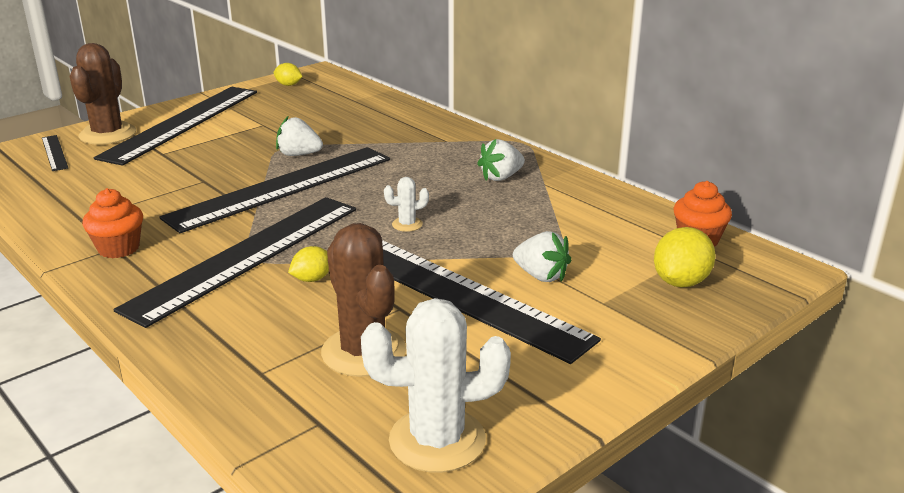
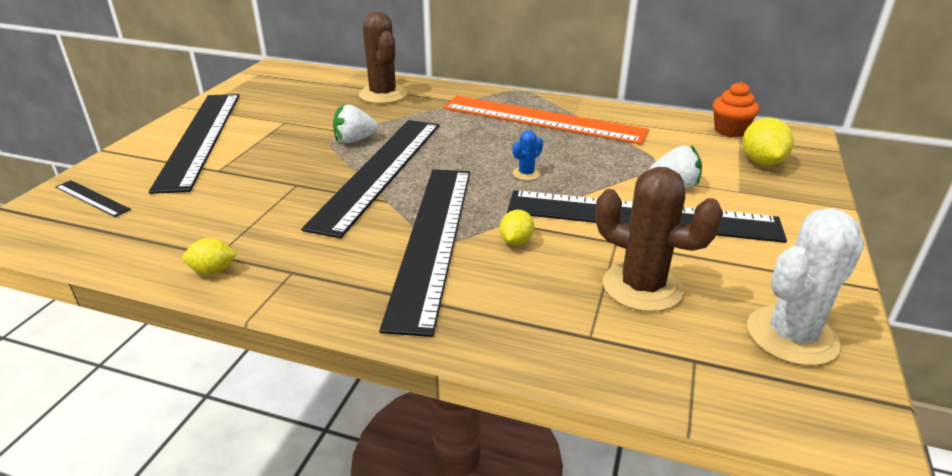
camera: 30 degrees left, 5 degrees up
(108, 134) = (131, 166): brown cactus -> brown cactus (383, 95)
(119, 248) = (298, 271): orange cupcake -> none
(288, 85) = (261, 83): yellow lemon -> yellow lemon (213, 270)
(407, 224) = (526, 174): white cactus -> blue cactus
(501, 177) = (542, 119): white strawberry -> orange ruler

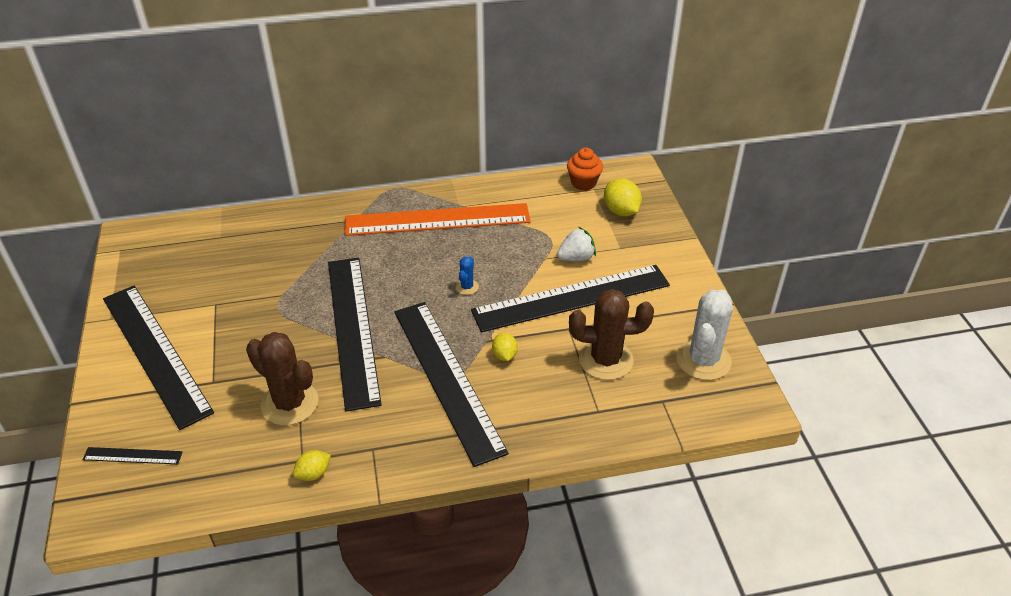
camera: 30 degrees left, 10 degrees up
(354, 140) = (300, 302): white strawberry -> none
(383, 95) = (275, 236): brown cactus -> brown cactus (289, 403)

